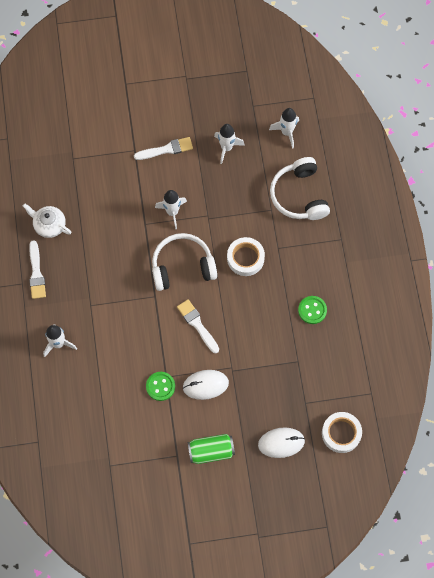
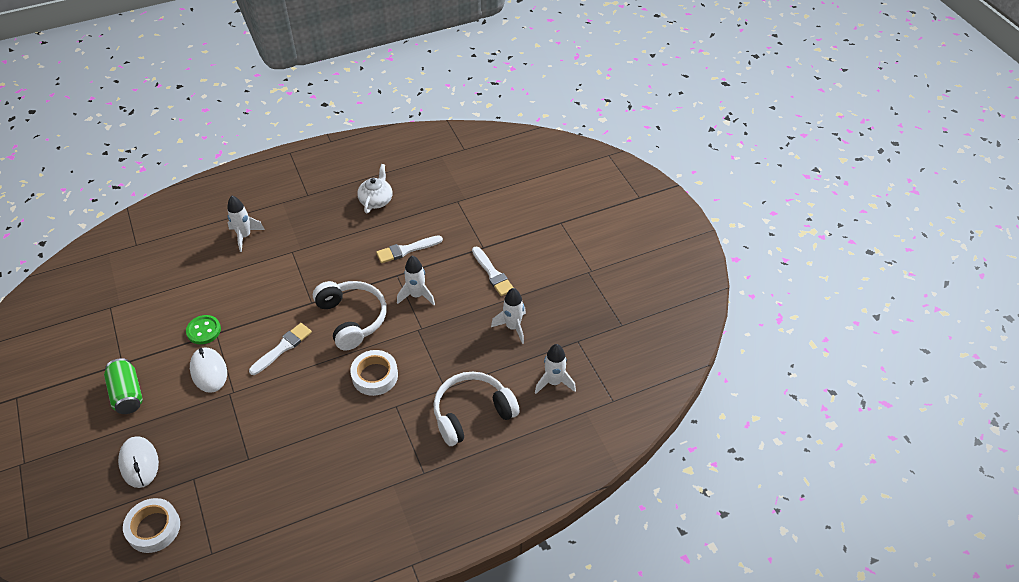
camera: 75 degrees right, 20 degrees down
(36, 273) = (321, 202): white brush -> white brush (406, 250)
(312, 310) = (318, 460): green button -> none

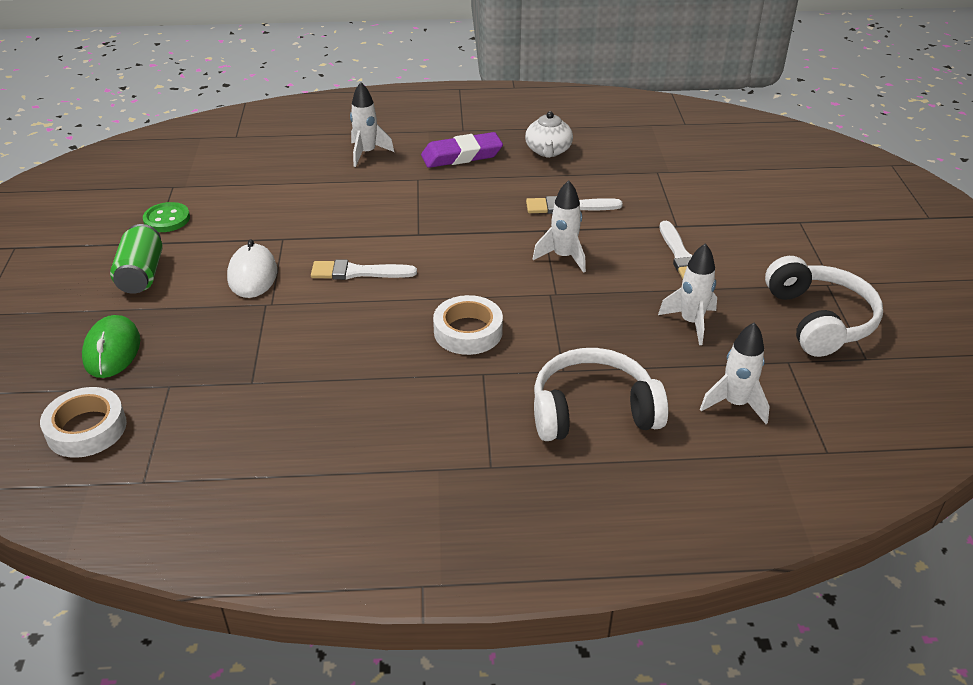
camera: 20 degrees right, 10 degrees down
(139, 463) = (112, 350): white mouse -> green mouse
(204, 330) = (269, 232): green button -> green button (167, 219)
(282, 348) = (358, 272): white brush -> white brush turned 150 degrees counterclockwise
(316, 221) = (462, 155): none -> purple eraser
(352, 319) = (464, 262): white headphones -> white headphones (819, 320)
(376, 200) = (548, 151): white teapot -> white teapot turned 150 degrees clockwise

